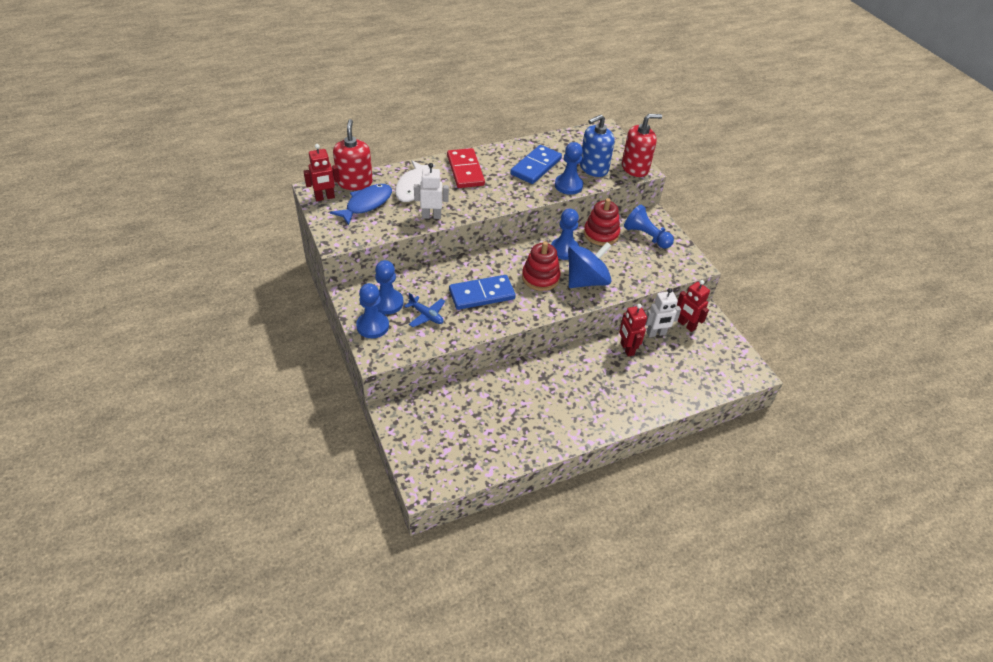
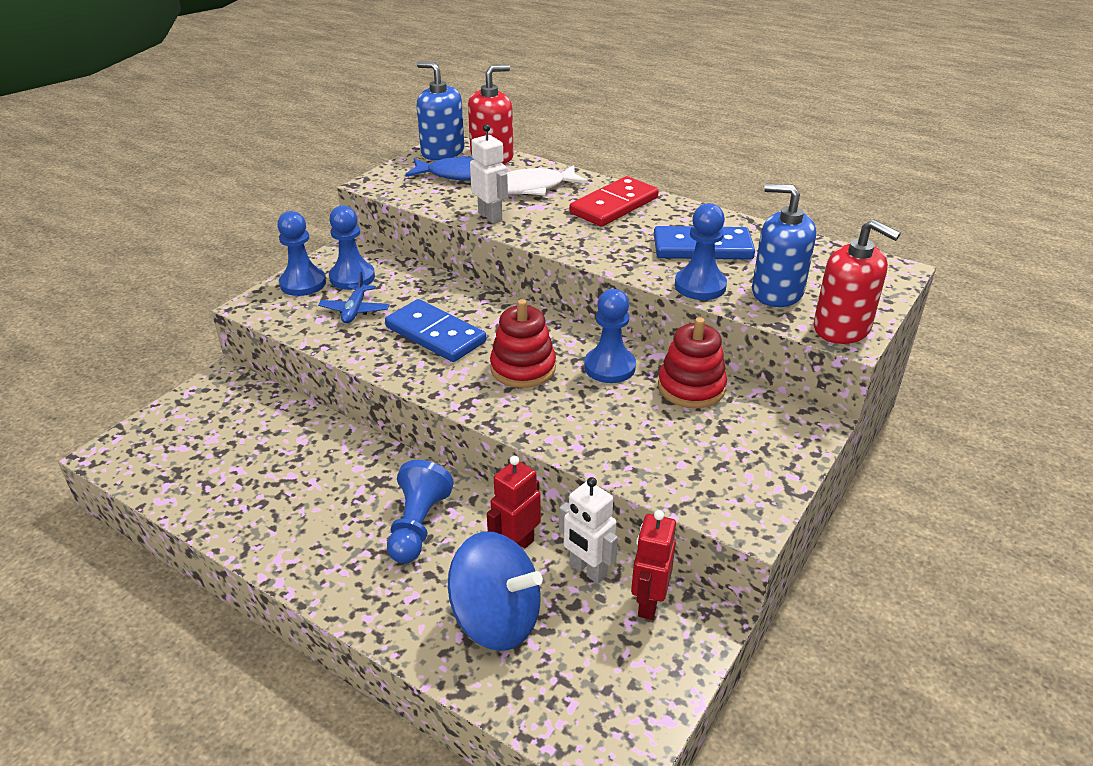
camera: 60 degrees right, 10 degrees down
(325, 198) = (442, 152): red robot -> blue soap dispenser
(586, 281) = (564, 412): blue spinning top -> blue spinning top (496, 619)
(646, 236) = (750, 435): blue pawn -> blue pawn (417, 526)

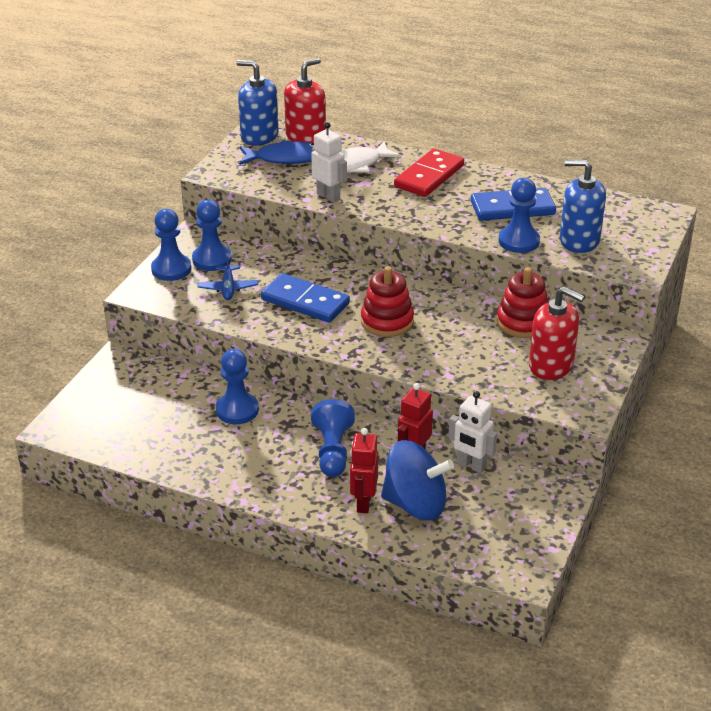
camera: 10 degrees left, 0 degrees up
(609, 367) = (455, 313): blue pawn -> blue pawn (237, 410)
(648, 603) = (521, 481): red robot -> red robot (363, 503)
(842, 328) = (632, 264): red soap dispenser -> red soap dispenser (551, 365)

